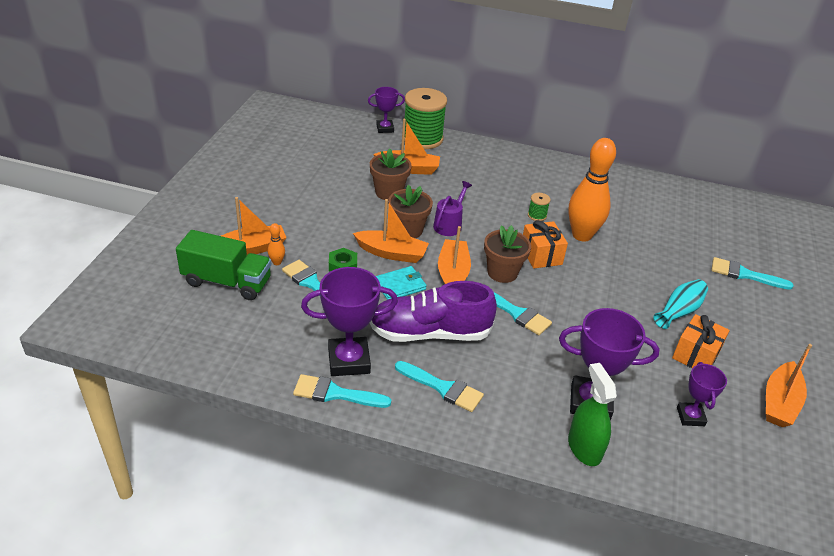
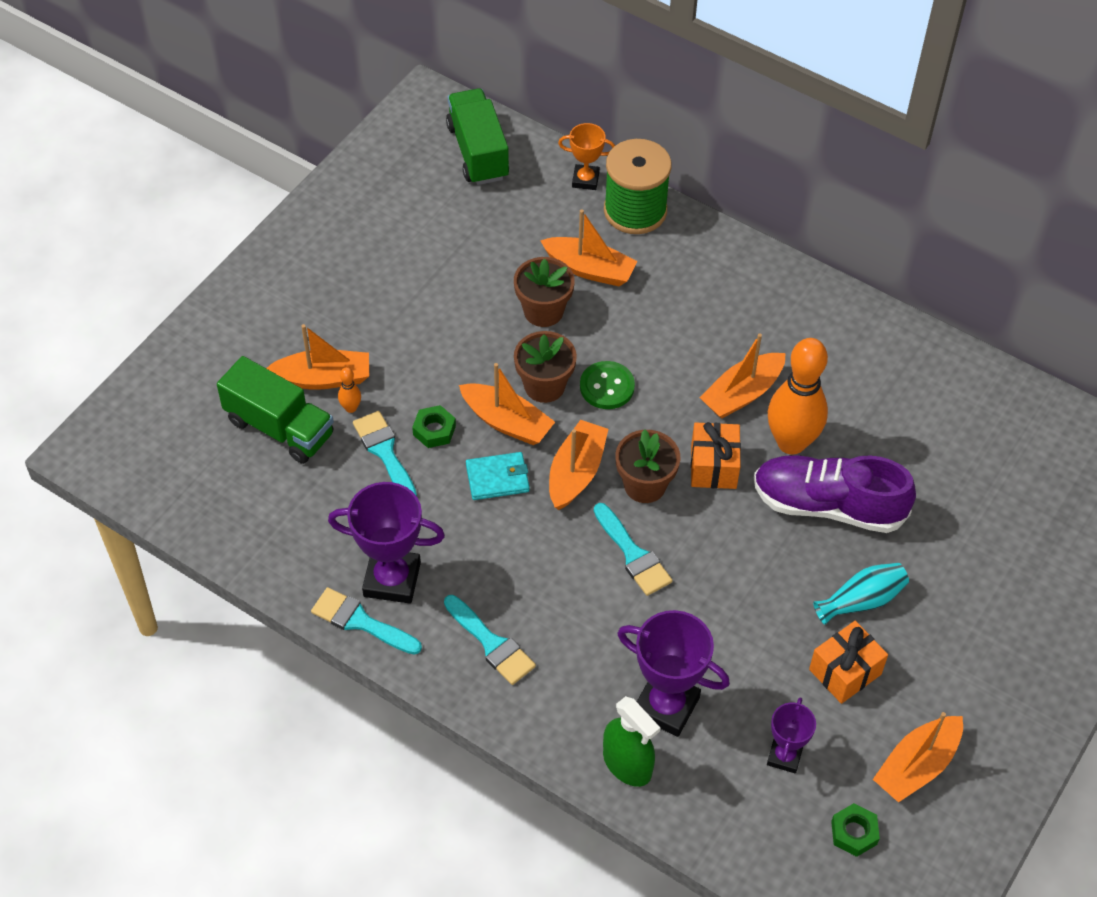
camera: 20 degrees right, 15 degrees up
(311, 123) = (478, 152): none -> green truck
(385, 128) = (585, 180): purple trophy -> orange trophy
(429, 333) = (507, 561): purple shoe -> purple shoe (828, 505)
(449, 224) = (607, 387): purple watering can -> green button
(537, 215) = (742, 394): green spool -> orange boat
(584, 448) = (627, 764): green spray bottle -> green spray bottle turned 135 degrees clockwise
(744, 274) = (998, 560): turquoise brush -> none
(769, 457) = (854, 833): none -> green nut

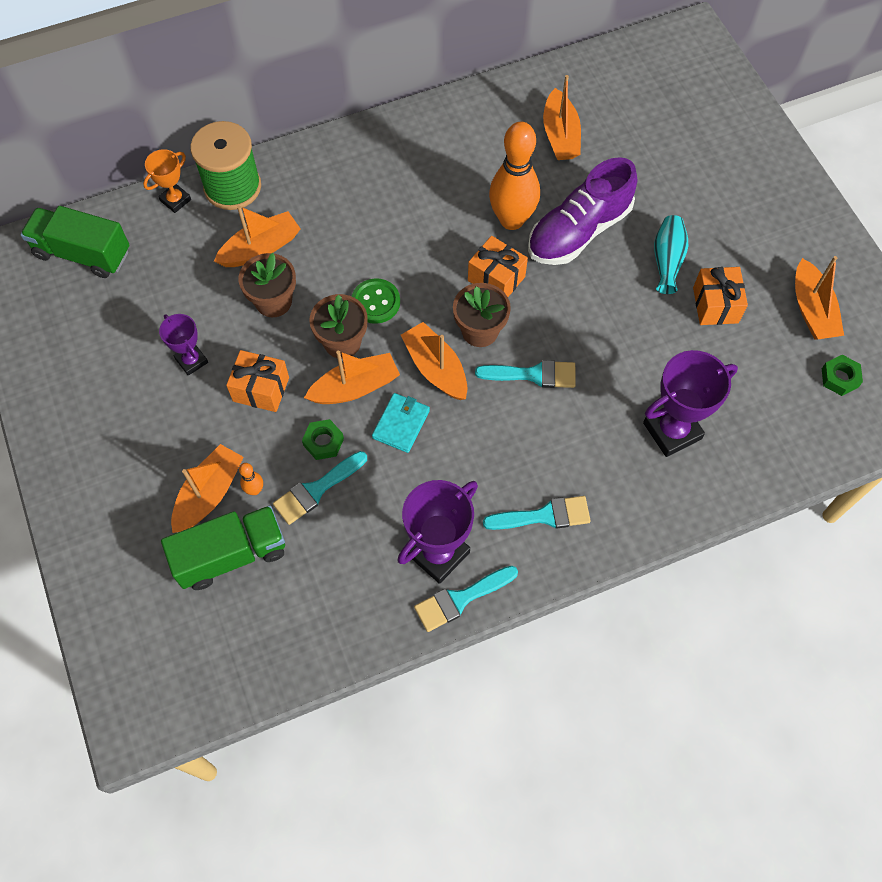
camera: 55 degrees left, 10 degrees up
(385, 452) = (317, 489): turquoise brush -> turquoise brush turned 45 degrees counterclockwise
(449, 354) = (261, 389): none -> orange gift
(627, 764) = (703, 485): green spray bottle -> none
(742, 394) = (448, 223): orange boat -> orange boat (560, 135)
(784, 756) = (757, 382): purple trophy -> purple trophy (191, 361)

